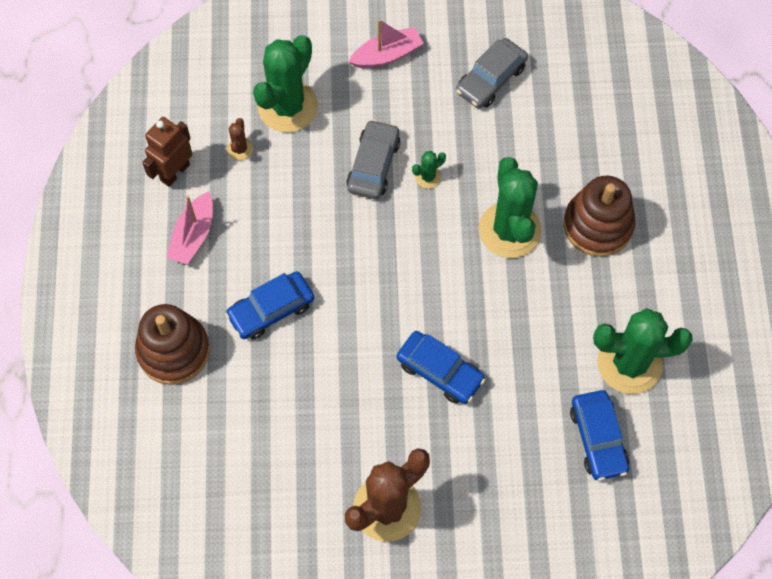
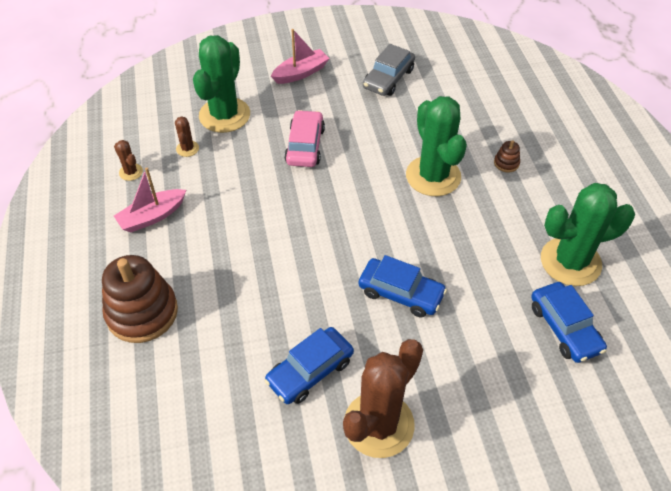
camera: 10 degrees left, 15 degrees down
(174, 172) = (131, 172): brown robot -> brown cactus
(193, 235) = (152, 216): pink boat -> pink boat turned 45 degrees clockwise
(271, 310) = (232, 265): blue car -> blue car (310, 371)
(373, 165) = (305, 146): grey car -> pink car
(428, 177) = (353, 148): green cactus -> none
(598, 225) = (506, 163): brown stacking toy -> brown stacking toy, size x0.42

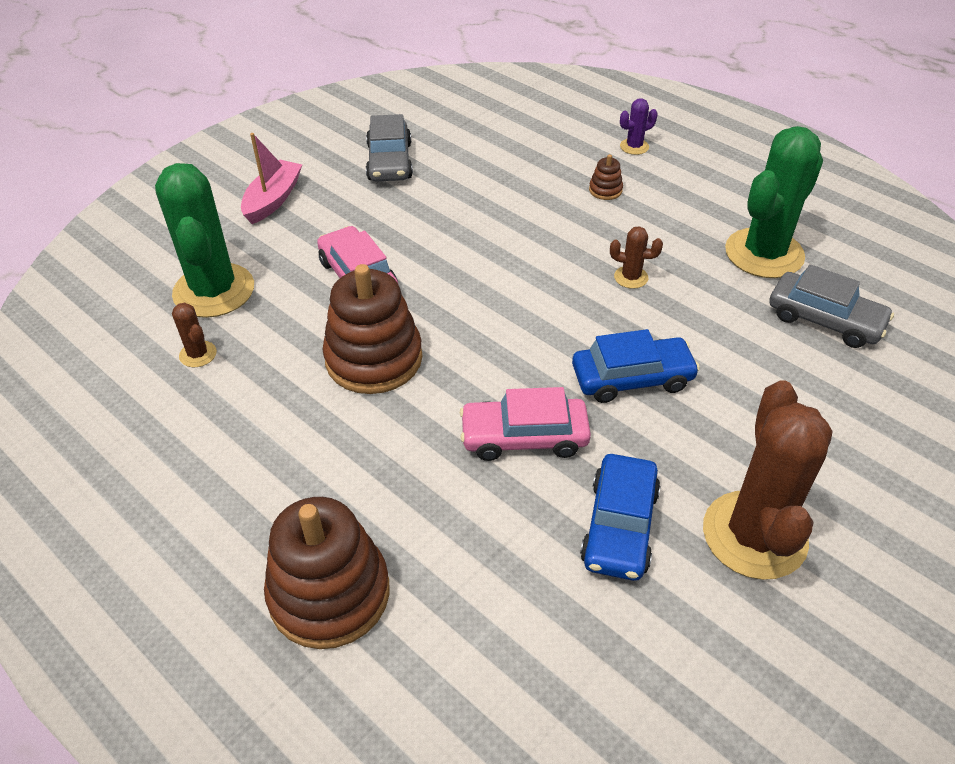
camera: 35 degrees left, 5 degrees down
(131, 172) = (137, 424): brown cactus -> brown cactus (631, 277)
(152, 216) = (225, 463): pink boat -> none
(270, 200) = (374, 358): none -> brown stacking toy
(307, 291) = (524, 437): none -> pink car
(433, 176) = (542, 239): green cactus -> none
(557, 141) = (634, 147): none -> purple cactus
(564, 328) = (824, 319): blue car -> grey car

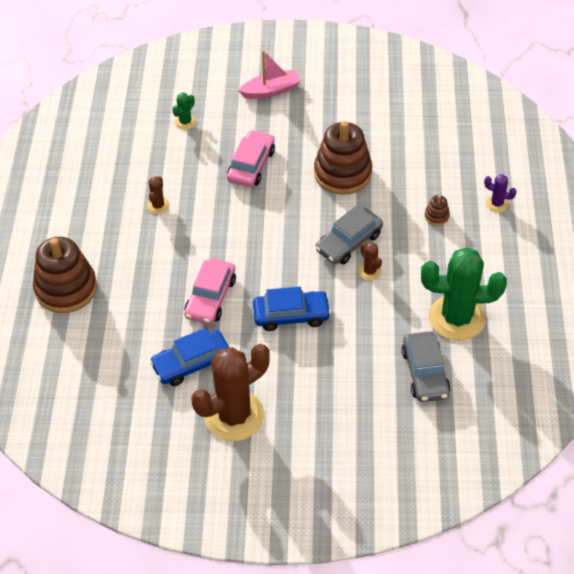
camera: 50 degrees right, 5 degrees up
(198, 354) = (142, 149): brown cactus -> brown cactus (158, 206)
(214, 291) = (185, 122): green cactus -> green cactus, size x0.43
(374, 358) = (203, 211): brown stacking toy -> brown stacking toy (342, 173)
(389, 161) = (355, 111): grey car -> grey car (349, 242)
(524, 437) = (210, 297): pink car -> pink car turned 120 degrees counterclockwise
(632, 378) = (291, 315): blue car -> blue car turned 45 degrees counterclockwise

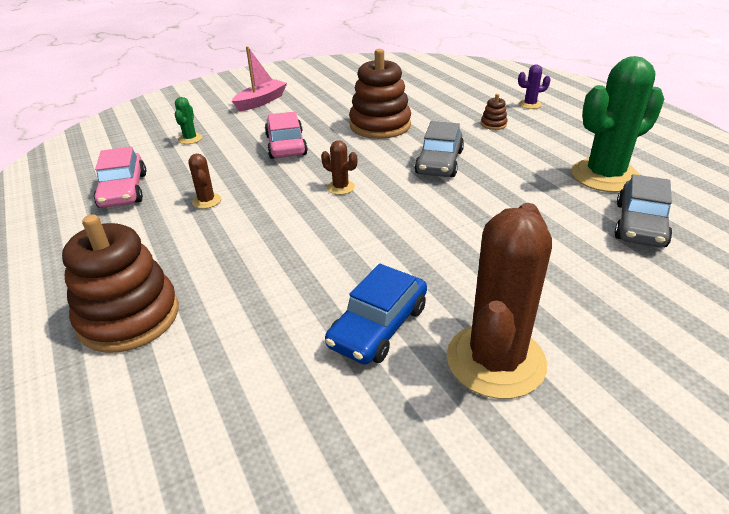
camera: 30 degrees left, 15 degrees down
(210, 297) = (339, 252): pink car -> pink car (123, 190)
(291, 315) = (448, 233): blue car -> none
(369, 271) = (484, 174): brown cactus -> brown cactus (340, 187)
(425, 373) = (640, 225): grey car -> grey car turned 60 degrees clockwise

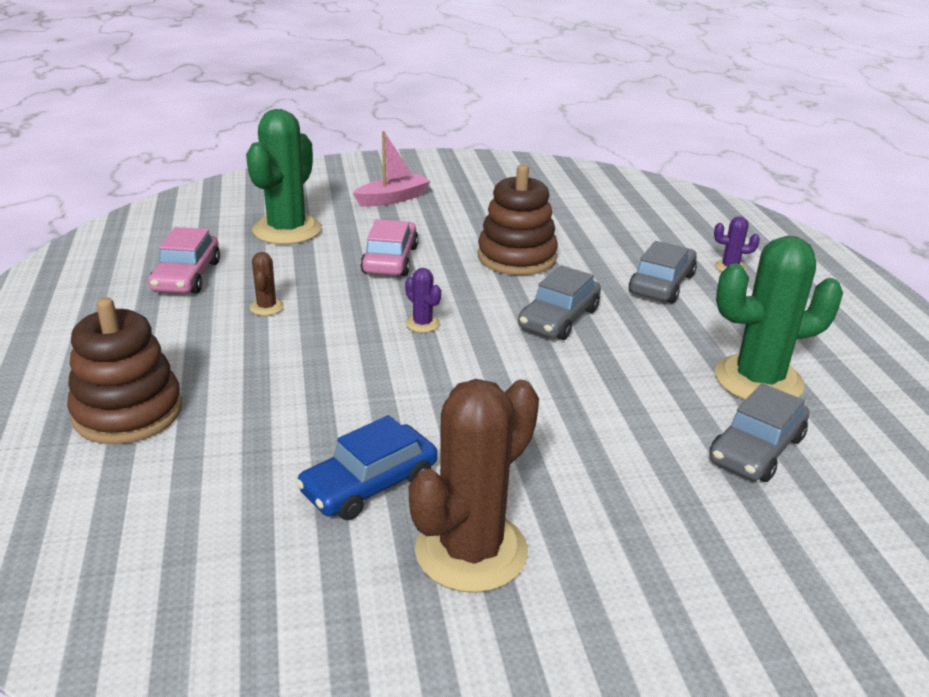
camera: 15 degrees right, 5 degrees down
(190, 139) = (287, 230): green cactus -> green cactus, size x2.34
(340, 187) = (422, 324): brown cactus -> purple cactus
(493, 124) = (662, 284): brown stacking toy -> grey car

